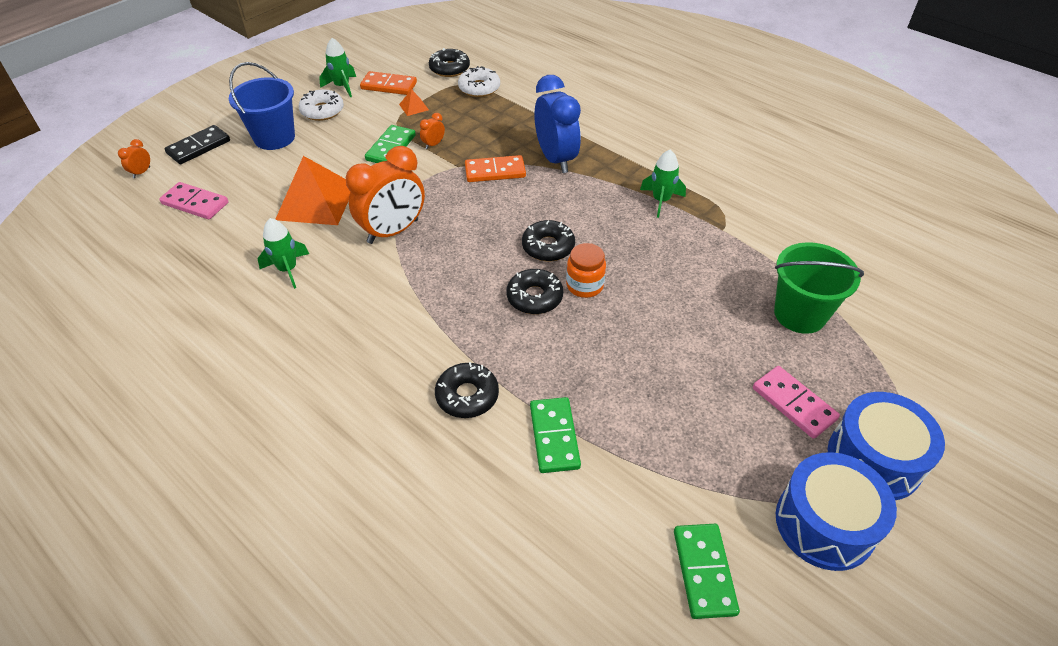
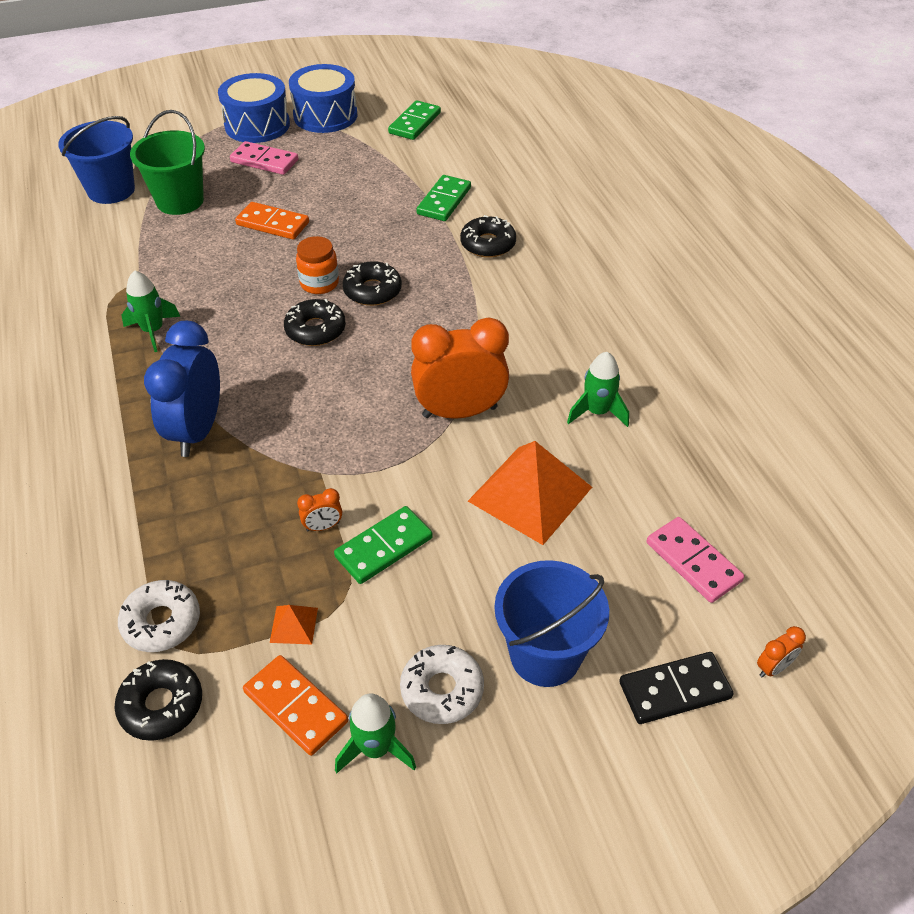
camera: 150 degrees left, 0 degrees up
(495, 171) = (284, 444): orange domino -> orange domino (272, 224)
(793, 404) = (264, 161): pink domino -> pink domino turned 60 degrees counterclockwise
(872, 298) = (111, 190): none -> blue bucket

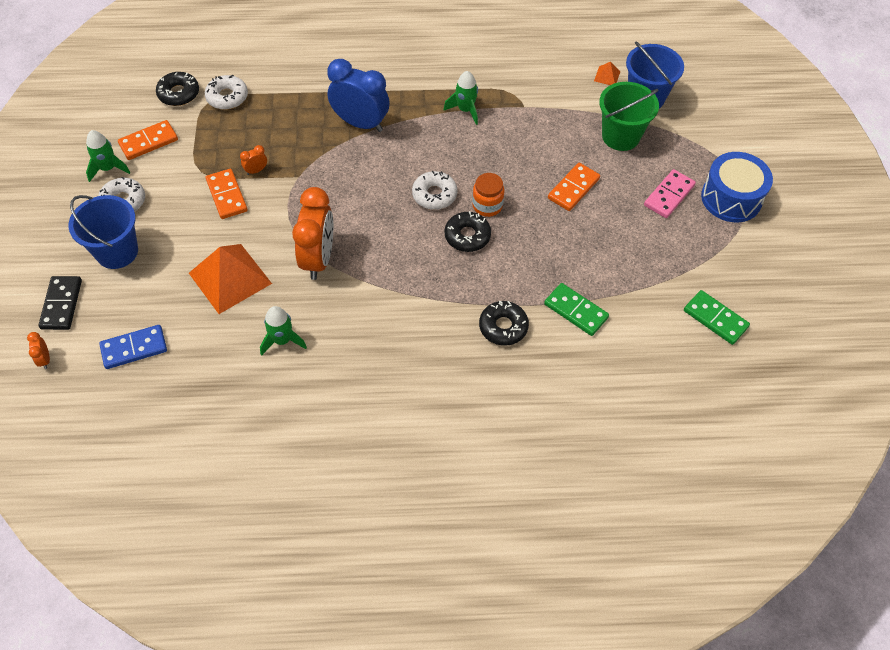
camera: 105 degrees right, 10 degrees up
(294, 625) = (196, 148): orange pyramid -> orange pyramid (607, 76)
(315, 330) = (434, 195): black donut -> white donut
(323, 526) = (256, 170): orange clock -> orange clock turned 60 degrees clockwise
(325, 115) = (741, 250): blue drum -> none
(384, 547) = (227, 195): green domino -> orange domino
(693, 562) = (134, 348): pink domino -> blue domino

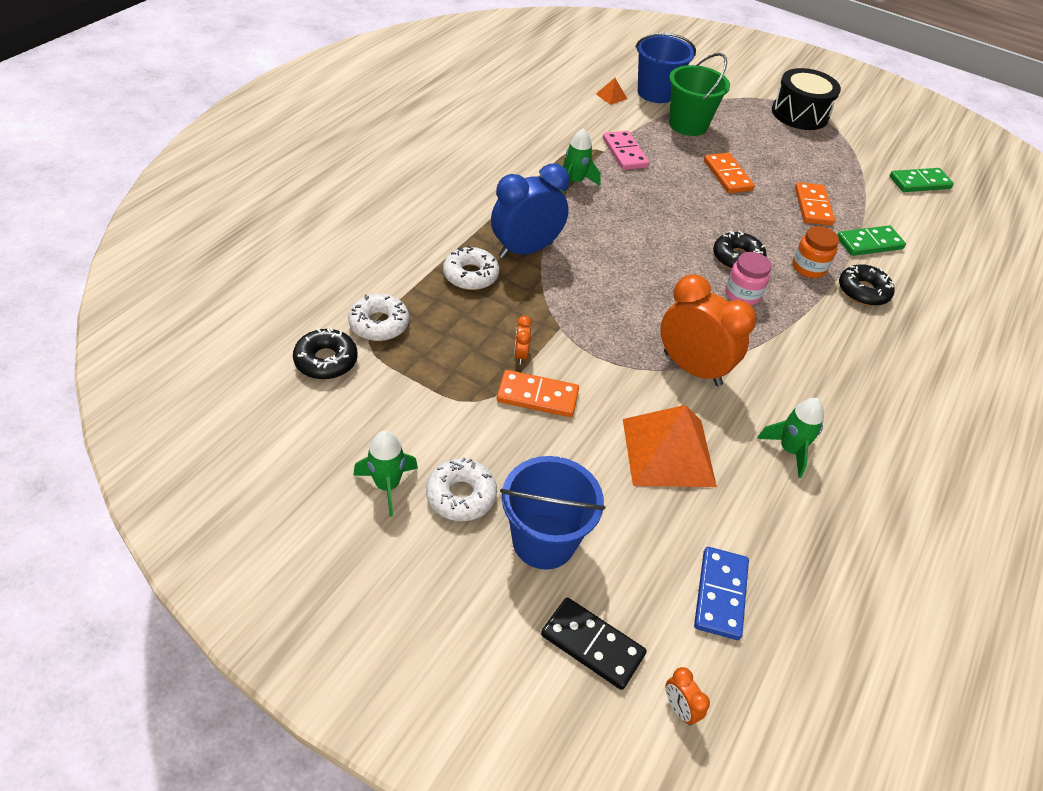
camera: 60 degrees left, 10 degrees down
(45, 359) = (679, 708): orange clock -> orange clock turned 45 degrees clockwise
(148, 142) = (380, 425): orange domino -> orange domino (812, 206)
(425, 255) = (742, 295): none -> pink jar
(434, 195) = (668, 252): white donut -> white donut (470, 275)
(487, 205) = (708, 229): orange jar -> orange jar (808, 268)
(669, 195) = (774, 137): pink domino -> pink domino (625, 153)
(731, 198) = (799, 114): blue drum -> black drum

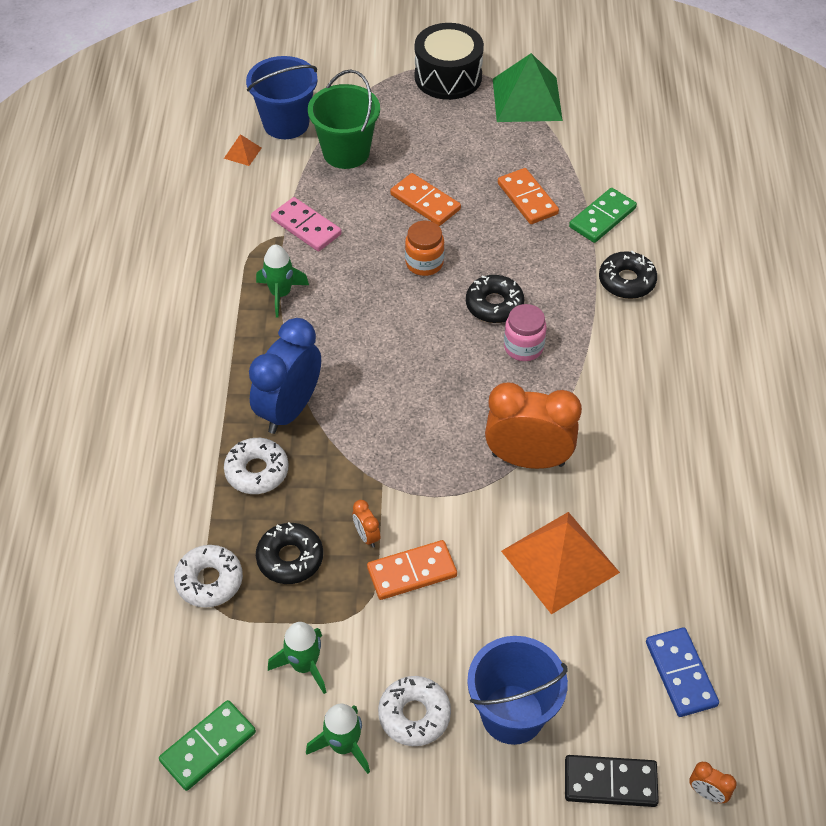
camera: 25 degrees left, 5 degrees up
(326, 360) = (189, 652): black donut -> black donut (290, 558)
(789, 450) = (657, 498): green rocket -> green rocket (304, 665)
(808, 268) = (564, 280): orange jar -> orange jar (424, 263)
(855, 150) = (527, 99): none -> green pyramid
(919, 183) = (609, 112): green domino -> green domino (208, 747)

